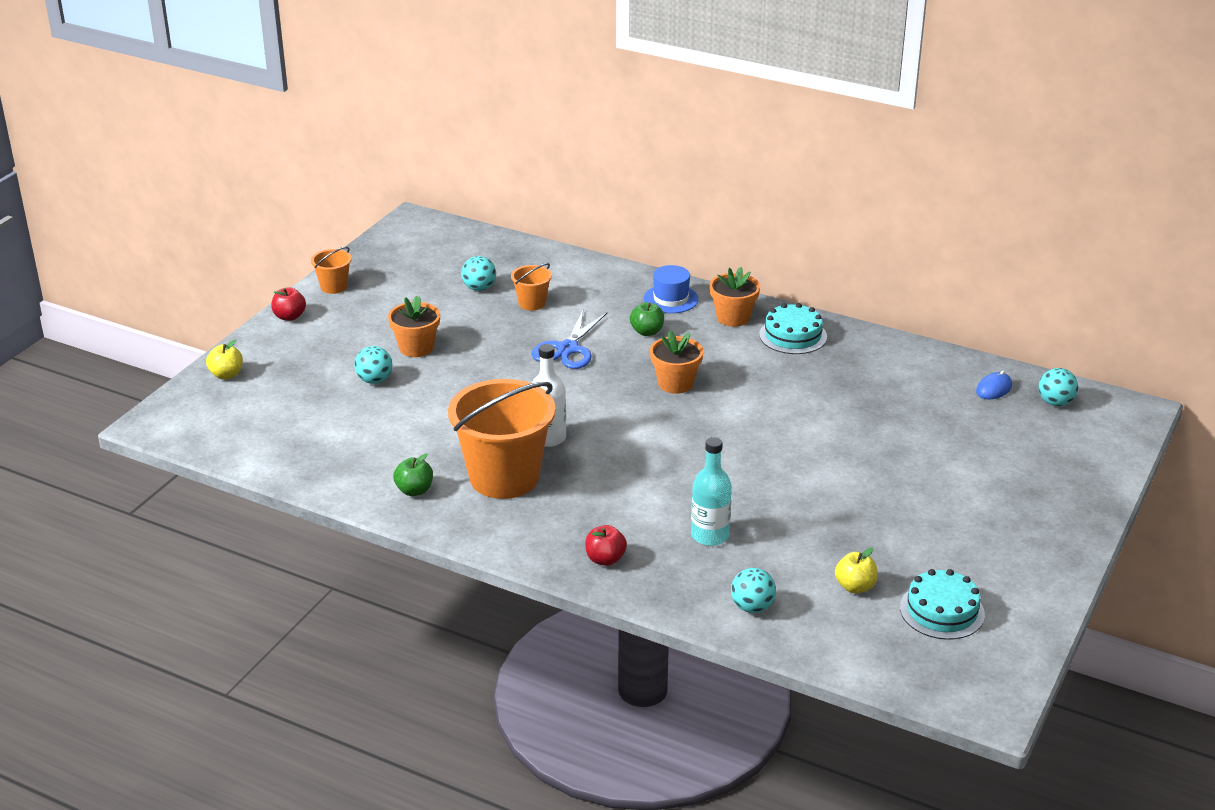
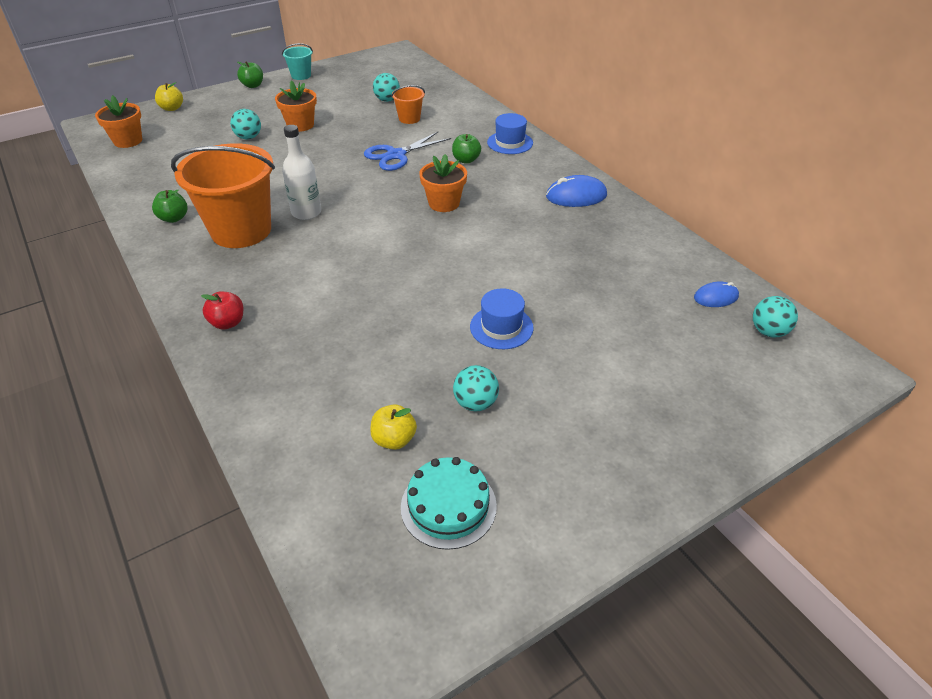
camera: 30 degrees right, 10 degrees up
(289, 317) = (253, 85): red apple -> green apple
(334, 287) = (301, 75): orange bucket -> turquoise bucket
(710, 535) = (328, 336): turquoise bottle -> none
(733, 317) = (542, 169): orange flower pot -> orange flower pot (128, 141)
(752, 607) = (285, 418): turquoise ball -> turquoise ball (475, 403)
(793, 335) = (576, 196): turquoise cake -> blue mouse
(848, 475) = (501, 327): none -> blue hat

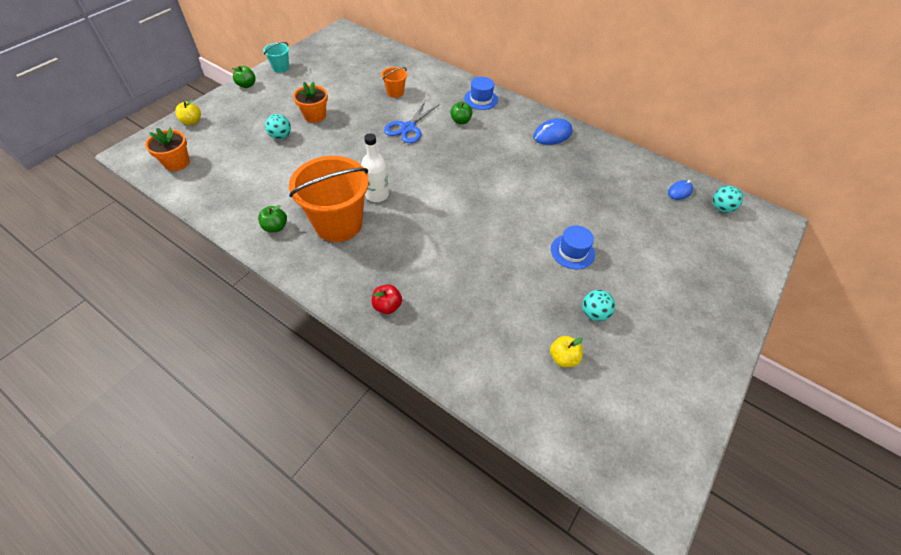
camera: 25 degrees left, 10 degrees up
(387, 100) = (366, 78): turquoise ball -> none
(444, 203) = (470, 162): orange flower pot -> none
(448, 506) = (626, 392): turquoise cake -> none

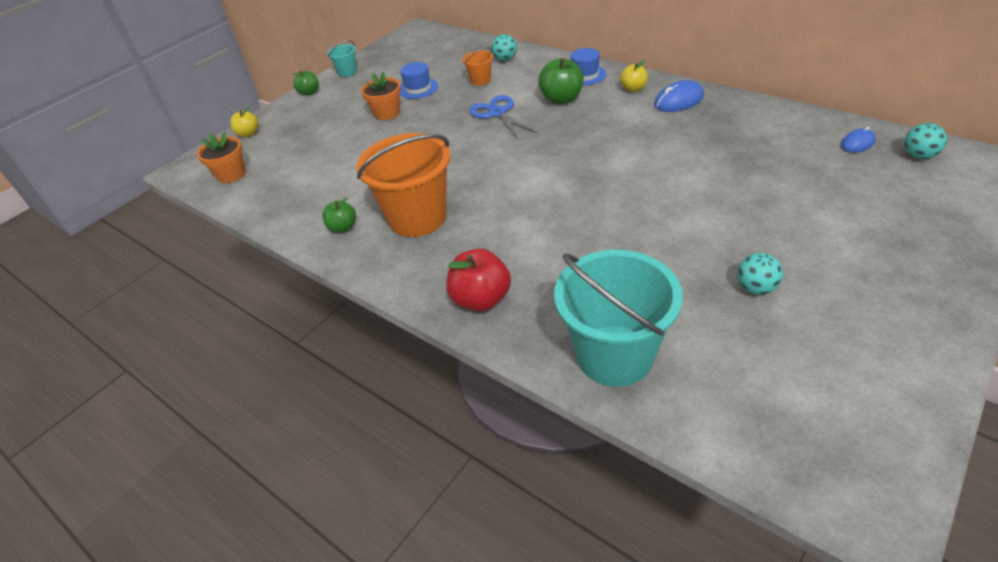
camera: 10 degrees right, 10 degrees down
(281, 136) = (348, 137): turquoise ball -> turquoise ball (505, 59)
(377, 195) = (463, 184): white bottle -> none
(387, 306) = (481, 299): red apple -> red apple, size x1.65
(408, 128) = (497, 113): blue scissors -> blue scissors turned 120 degrees clockwise
(461, 121) = (561, 99): green apple -> green apple, size x1.65
(486, 364) = (614, 355): none -> turquoise bucket
(563, 358) = (718, 342): yellow apple -> yellow apple (633, 89)
(572, 251) = (718, 221): blue hat -> blue hat (418, 88)

